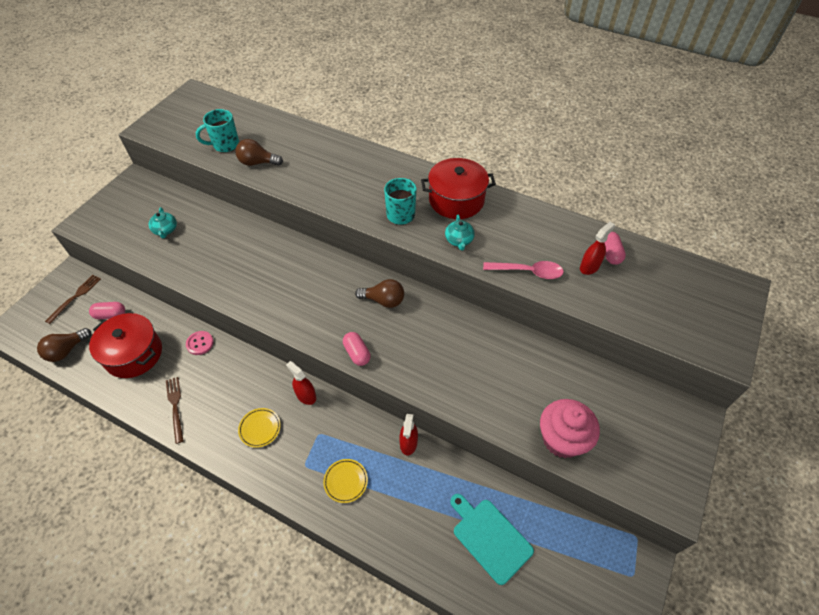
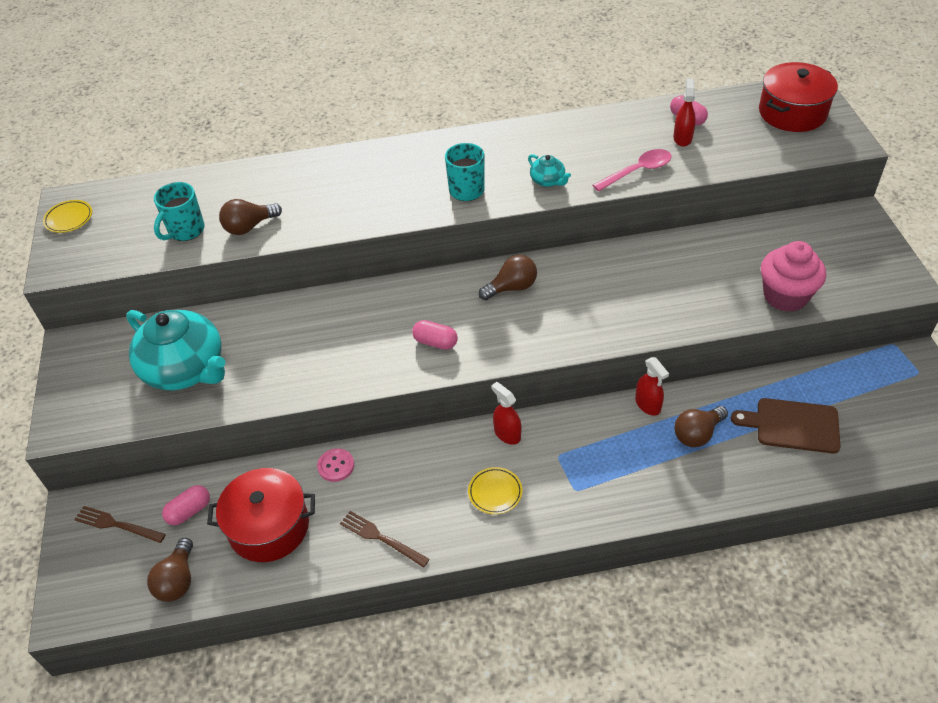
camera: 35 degrees left, 5 degrees down
(75, 297) = (117, 525): brown fork -> brown fork turned 60 degrees counterclockwise
(165, 230) = (185, 369): turquoise teapot -> turquoise teapot, size x2.33
(306, 395) = (507, 434): red spray bottle -> red spray bottle turned 45 degrees clockwise
(345, 481) = (628, 474): yellow plate -> yellow plate (69, 219)
(357, 353) = (540, 346): pink capsule -> pink capsule (435, 342)
(418, 490) = (697, 434): none -> brown light bulb
(456, 200) = (504, 148): red pot -> red pot (792, 112)
(490, 537) = (792, 425): turquoise cutting board -> brown cutting board

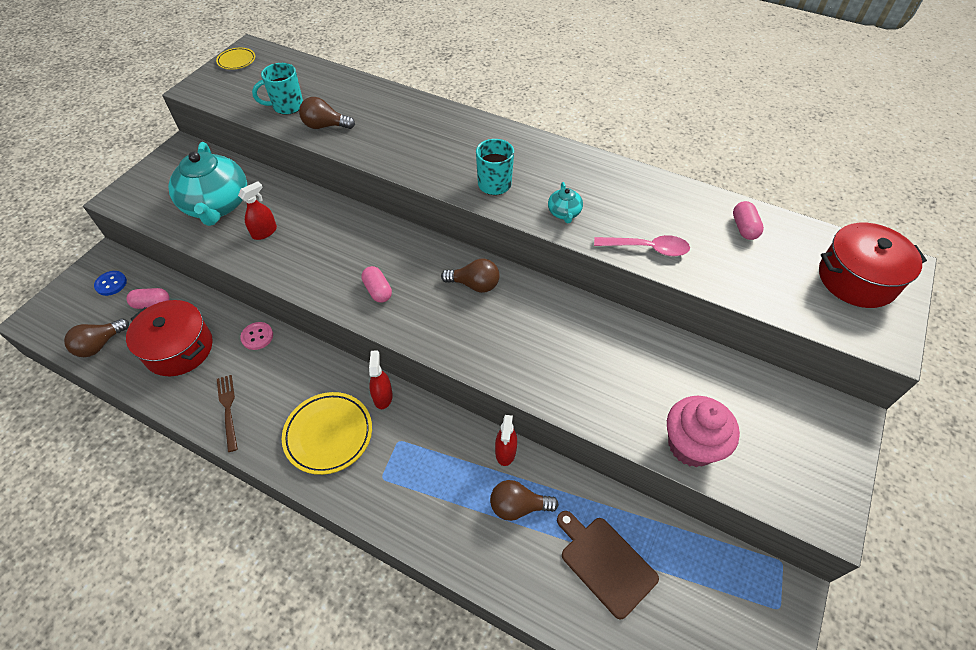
camera: 35 degrees right, 5 degrees up
(117, 525) = (111, 284): brown fork -> blue button
(495, 492) = (328, 434): yellow plate -> yellow plate, size x1.78
(682, 138) = (720, 243): red spray bottle -> red spray bottle (264, 232)

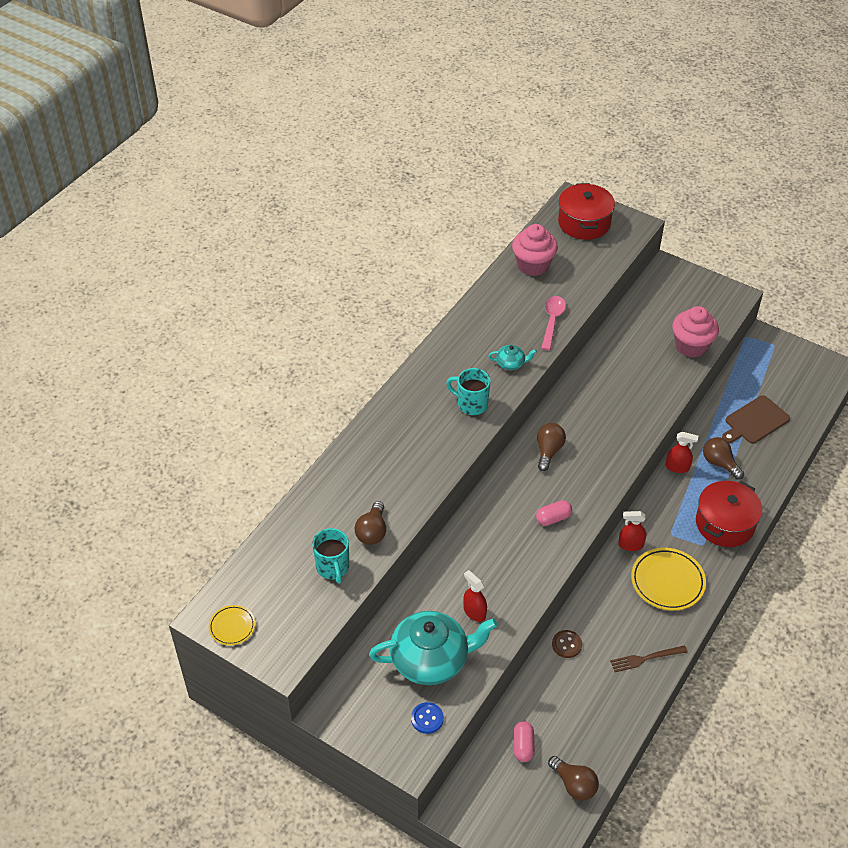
camera: 85 degrees left, 5 degrees down
(111, 284) = (492, 794): blue button -> blue button (427, 718)
(179, 349) = (580, 710): red pot -> red pot (725, 524)
(257, 336) = (566, 644): pink button -> brown button
(518, 506) = (719, 463): brown light bulb -> brown light bulb turned 135 degrees clockwise
(744, 228) = (533, 265): pink capsule -> pink cupcake

